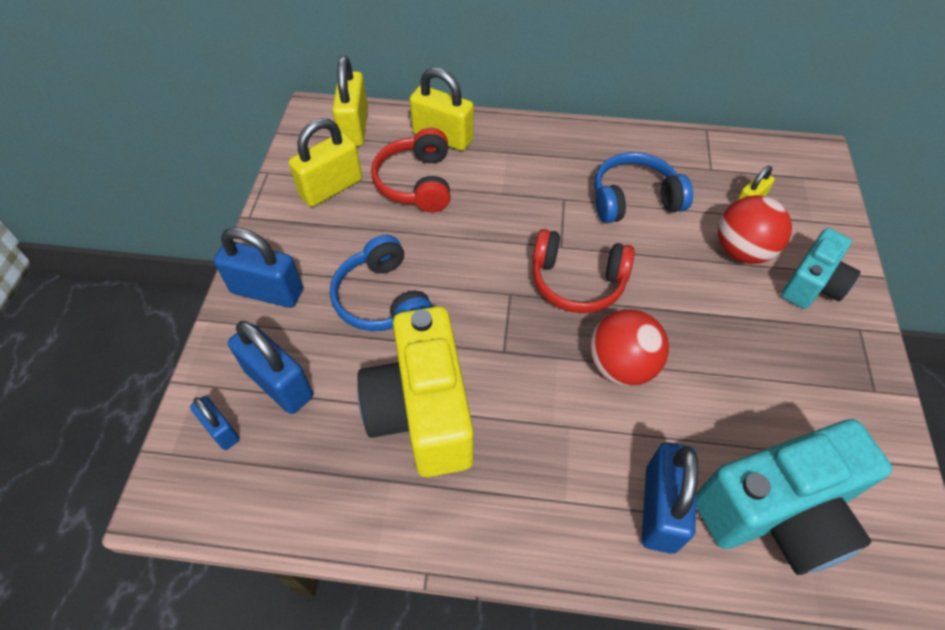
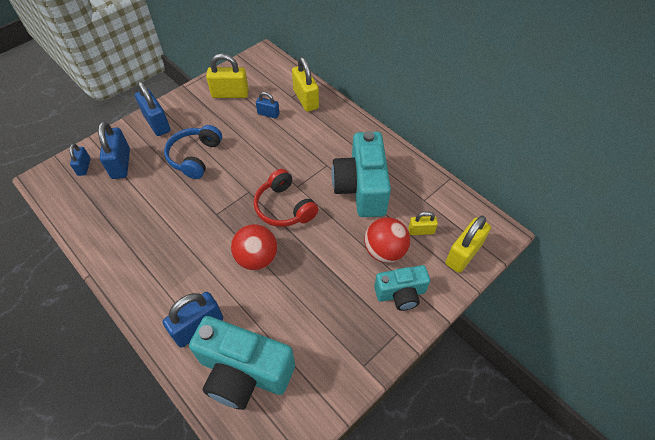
camera: 40 degrees right, 0 degrees up
(354, 128) = (271, 71): yellow padlock -> yellow padlock (463, 254)
(416, 182) = (268, 114): red headphones -> blue padlock
(422, 412) = (156, 214): yellow camera -> none
(634, 199) = (361, 188): blue headphones -> turquoise camera

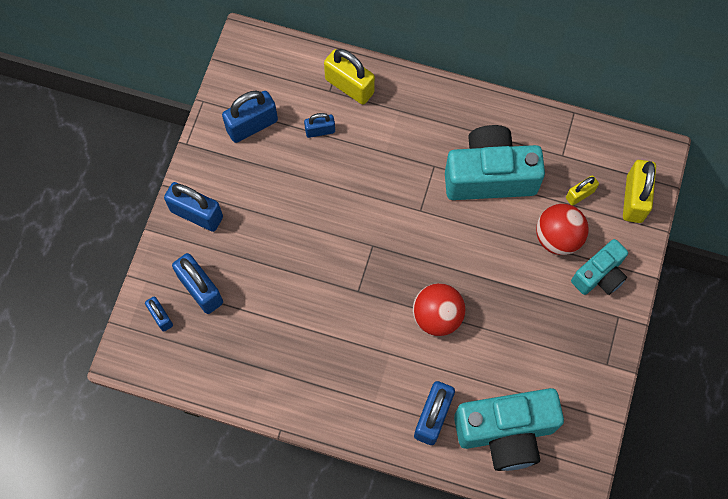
camera: 30 degrees left, 15 degrees up
(195, 157) = (279, 234): blue headphones -> none
(230, 94) = (252, 125): yellow padlock -> blue padlock
(284, 207) = (424, 243): red headphones -> none
(361, 188) = (489, 175): turquoise camera -> turquoise camera turned 120 degrees clockwise

